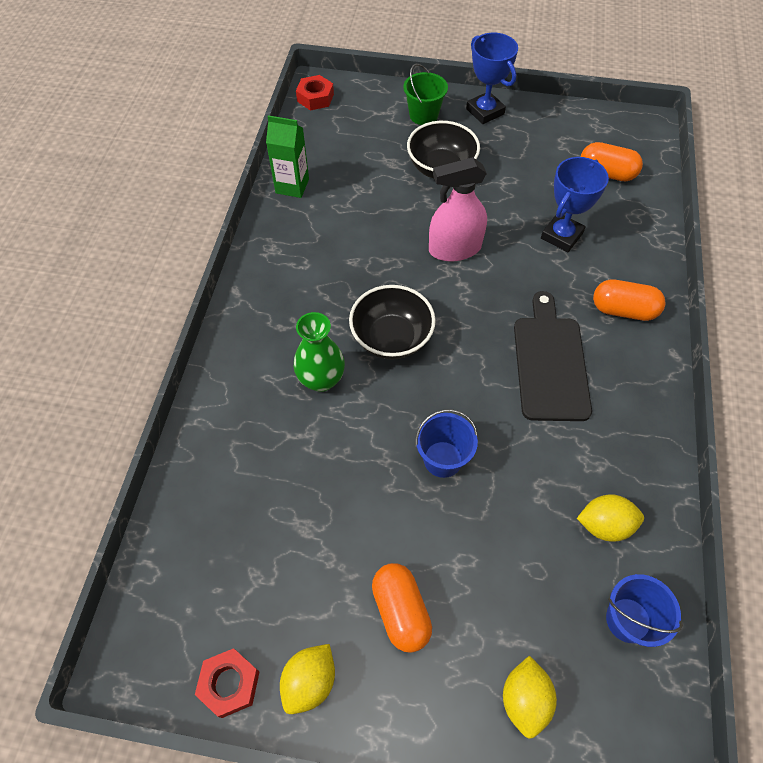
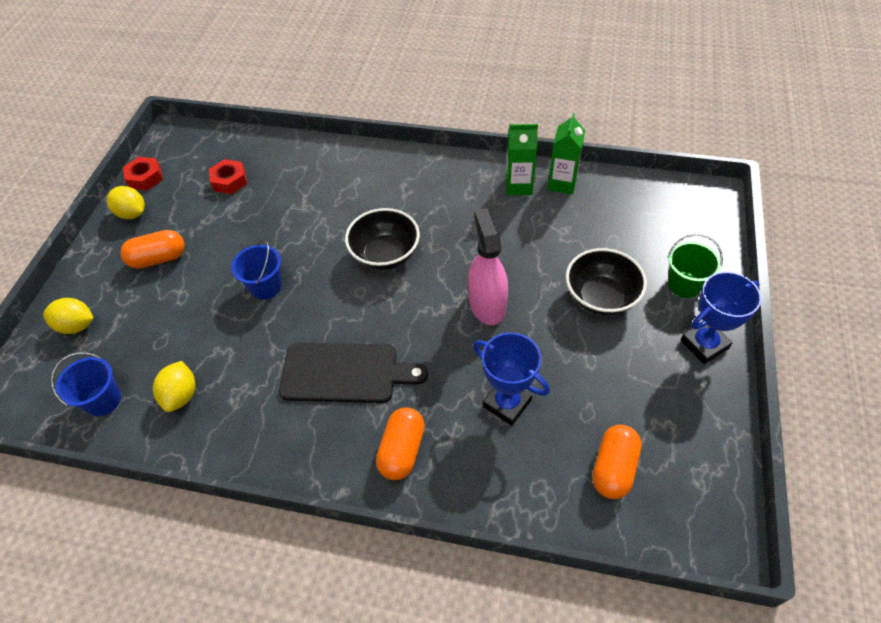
camera: 95 degrees right, 5 degrees down
(292, 221) = (518, 186): none -> green carton
(315, 98) = (692, 194): red nut -> red nut (229, 181)
(321, 379) = (350, 211): green vase -> none

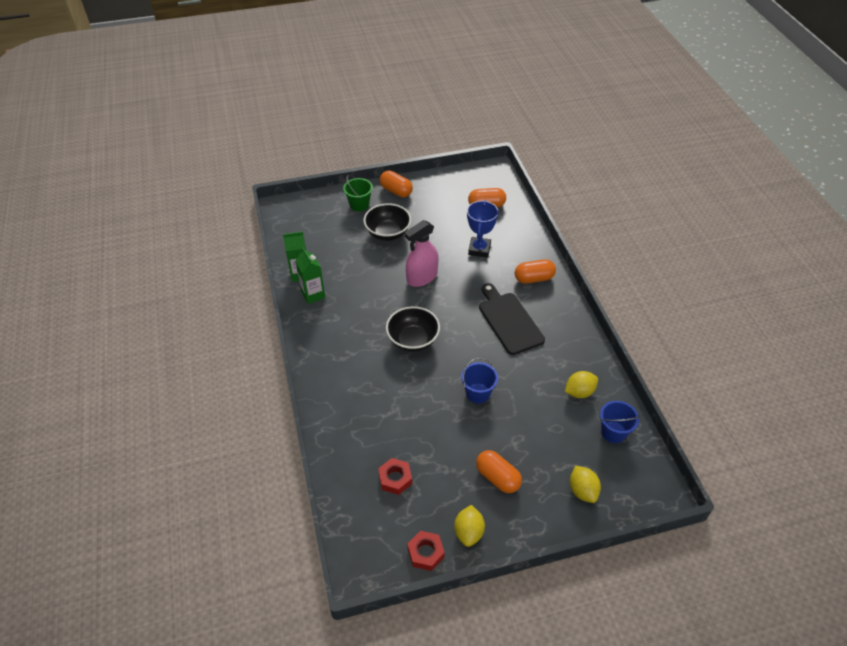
camera: 120 degrees left, 5 degrees down
(704, 344) = (396, 191): blue trophy -> orange capsule

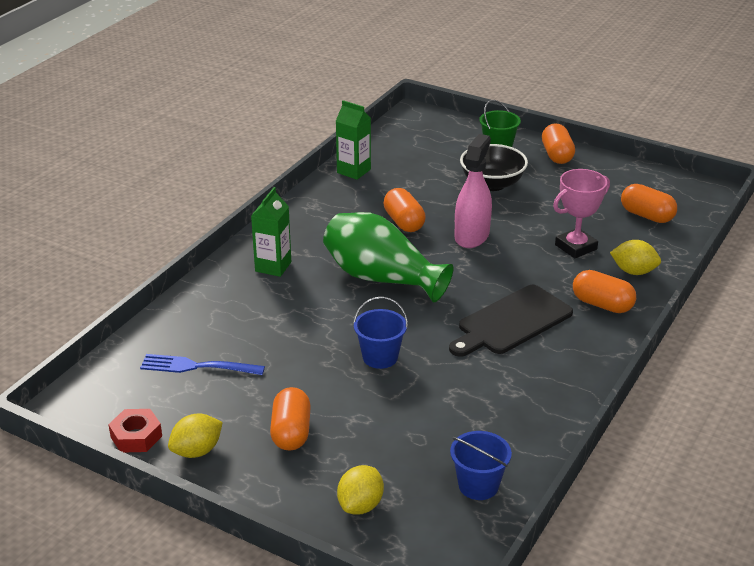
camera: 45 degrees right, 15 degrees down
(313, 294) = (341, 192): green carton -> green carton (273, 266)
(375, 292) = (404, 222): none -> orange capsule
(395, 479) = (197, 366): red nut -> blue fork
(413, 340) = (381, 278): black bowl -> green vase
(422, 277) = (471, 236): pink spray bottle -> pink spray bottle turned 105 degrees clockwise
(479, 249) = (575, 247): blue trophy -> pink trophy
(509, 321) = (511, 322): black cutting board -> black cutting board turned 150 degrees counterclockwise
(579, 392) = (495, 427): yellow lemon -> yellow lemon (633, 271)

